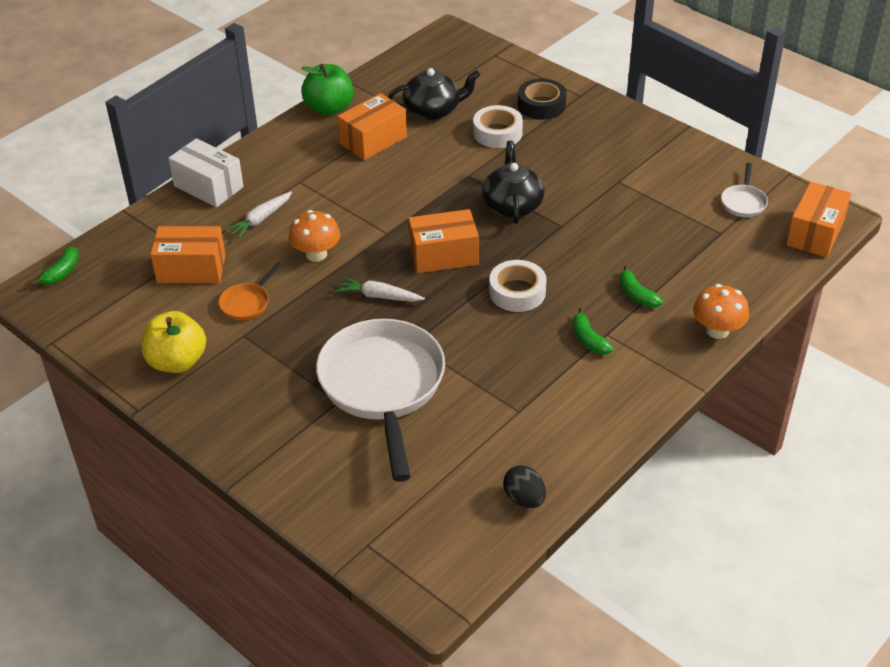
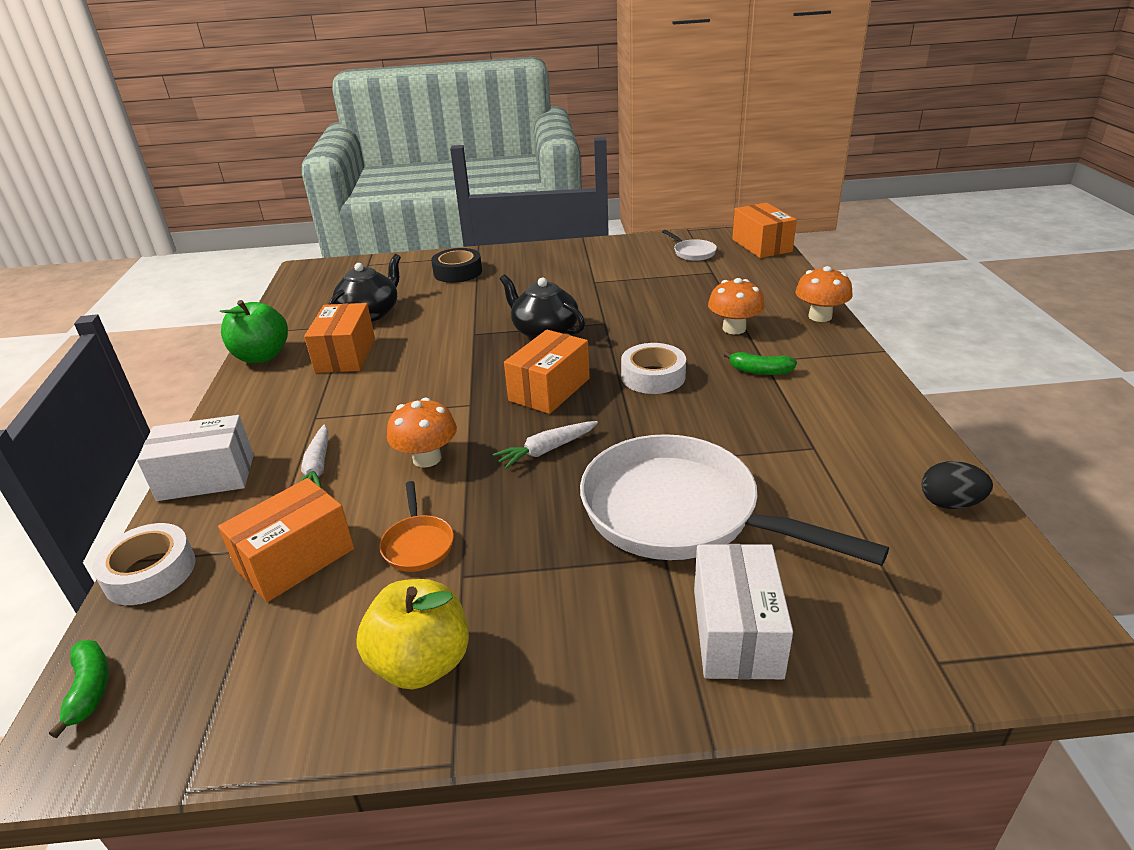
camera: 45 degrees left, 10 degrees down
(309, 459) = (736, 632): none -> white box
(497, 133) = (451, 300): white tape -> white tape (150, 572)
(636, 295) = (734, 328): green banana -> orange mushroom

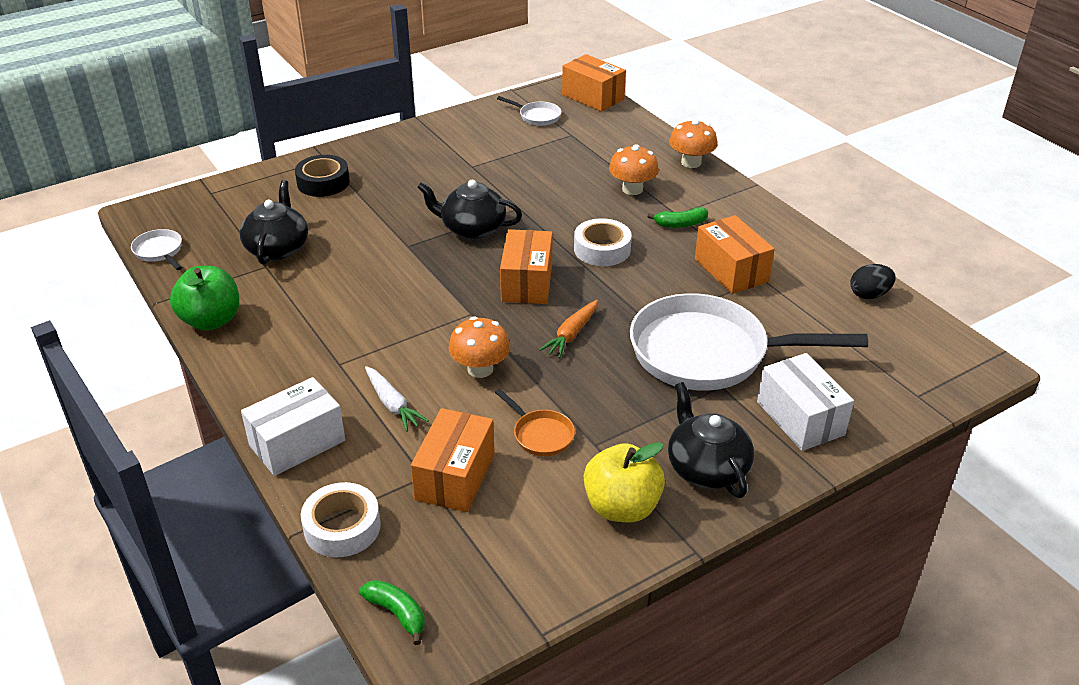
camera: 30 degrees left, 5 degrees up
(286, 298) = (159, 251): none -> white pan
(345, 355) = (300, 297): orange box -> orange box (731, 270)
(546, 450) = (571, 335): white carrot -> orange carrot
(562, 653) = (706, 468): none -> black teapot

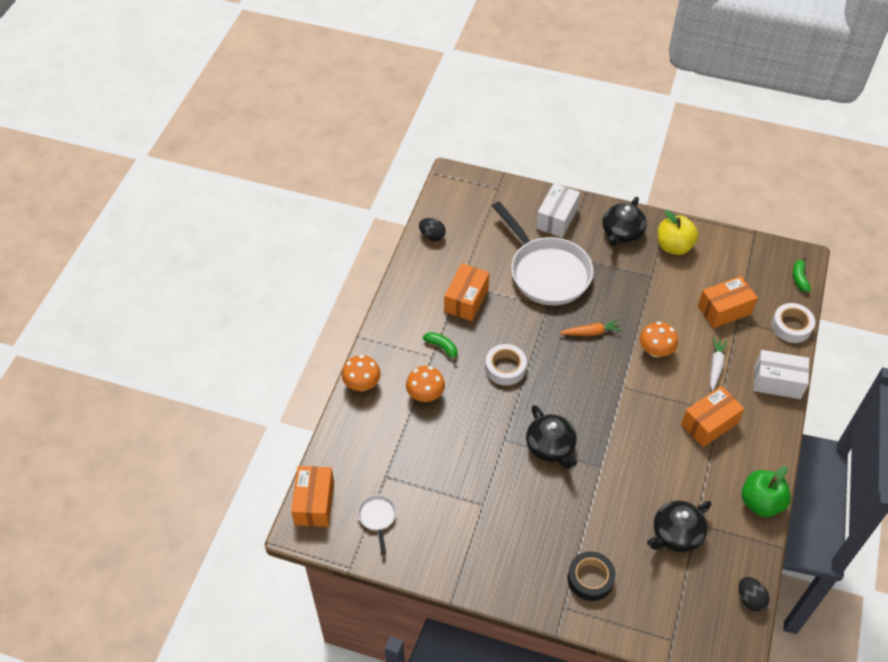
camera: 130 degrees left, 15 degrees up
(159, 251) = (750, 599): white pan -> black egg
(527, 282) = (571, 381): orange box -> orange box (709, 424)
(541, 435) = (668, 298): orange pan -> none

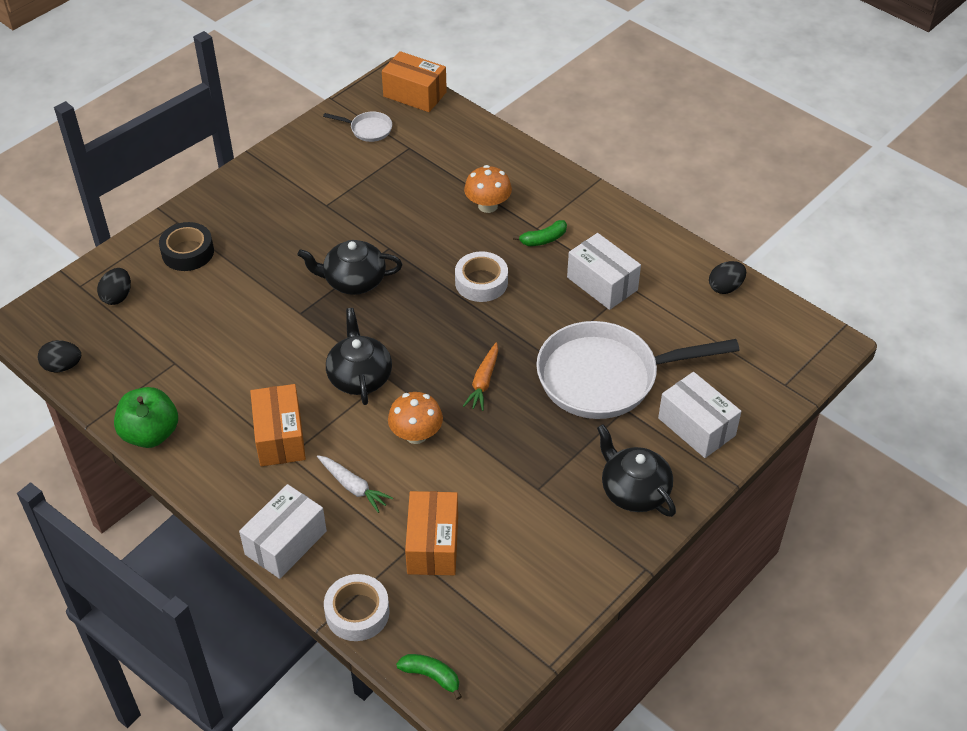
camera: 115 degrees right, 5 degrees down
(362, 384) = (533, 163): orange mushroom -> none
(466, 300) = (602, 283): orange box -> white box
(664, 603) = (117, 296): none -> black egg
(674, 246) = (577, 542): yellow apple -> none
(676, 534) = (177, 340): black teapot -> black teapot (360, 377)

